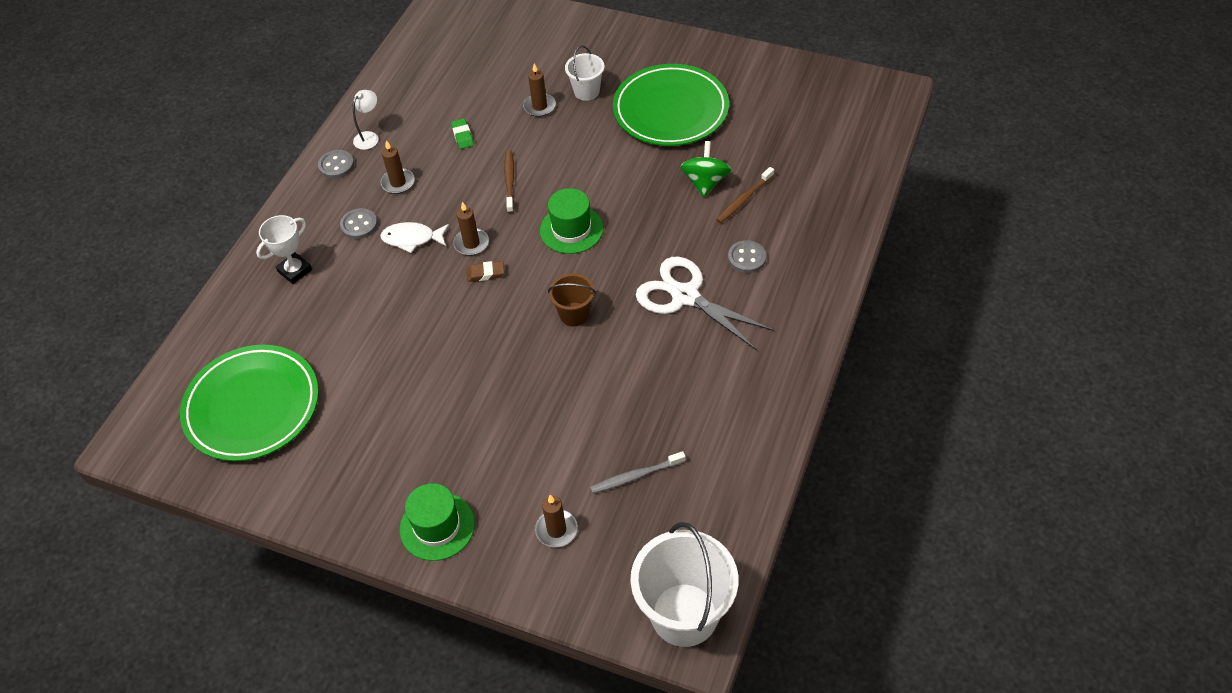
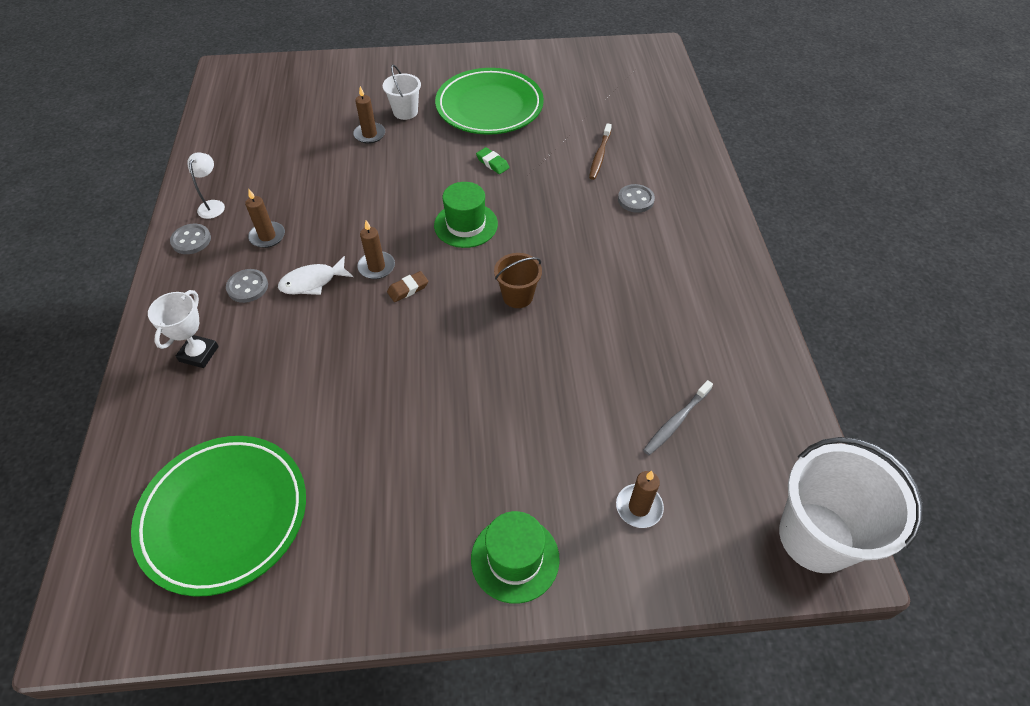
camera: 30 degrees left, 0 degrees up
(462, 136) = (310, 178): green eraser -> green eraser (492, 163)
(509, 181) = (380, 202): brown toothbrush -> none
(685, 296) = (606, 247): white scissors -> none
(705, 182) = (558, 152): green spinning top -> none

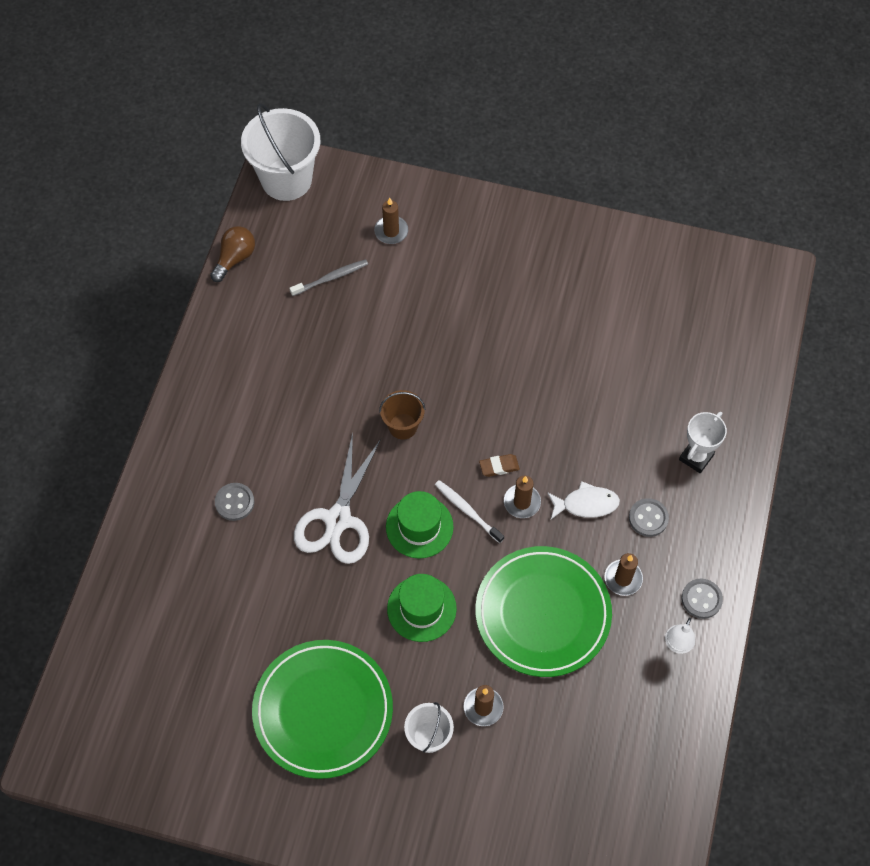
camera: 160 degrees left, 10 degrees up
(224, 515) = (680, 314): green plate -> green plate (542, 613)
(427, 247) = (467, 510): none -> white toothbrush
(492, 163) = (358, 607): green eraser -> none
(515, 559) = (488, 227): green hat -> green hat (421, 608)
(540, 211) = (338, 519): none -> white scissors
(599, 156) = (237, 578): brown toothbrush -> none
(798, 409) = (235, 258): none -> brown light bulb

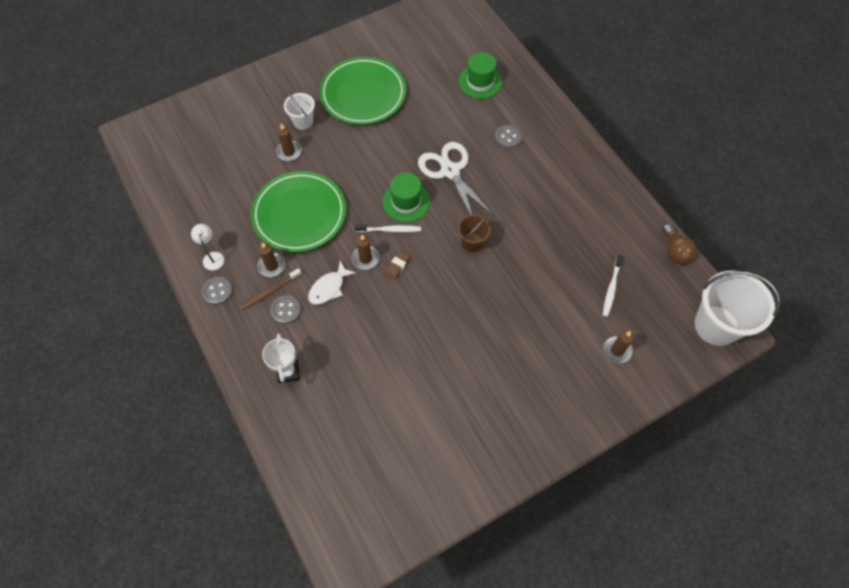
camera: 135 degrees right, 0 degrees up
(331, 278) = (611, 289): grey toothbrush -> white toothbrush
(421, 608) = (363, 167): green hat -> green hat (480, 82)
(648, 552) = (269, 291): none -> brown toothbrush

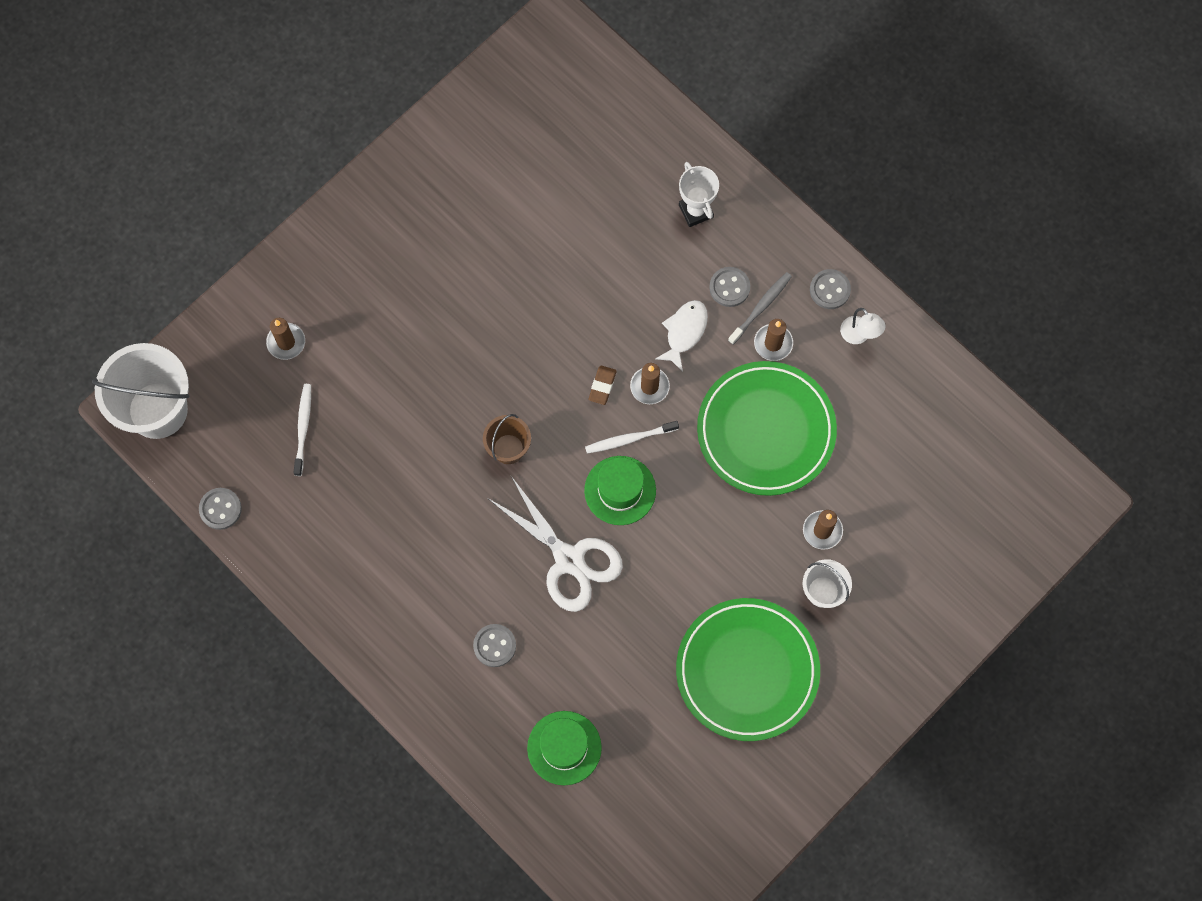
camera: 165 degrees right, 10 degrees up
(269, 291) = (761, 307): brown toothbrush -> grey toothbrush
(674, 251) = (220, 509): brown light bulb -> grey button

